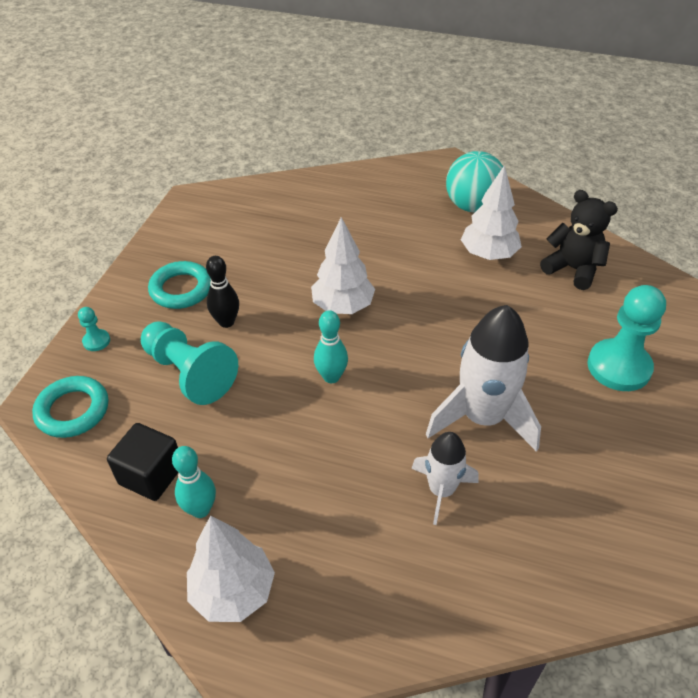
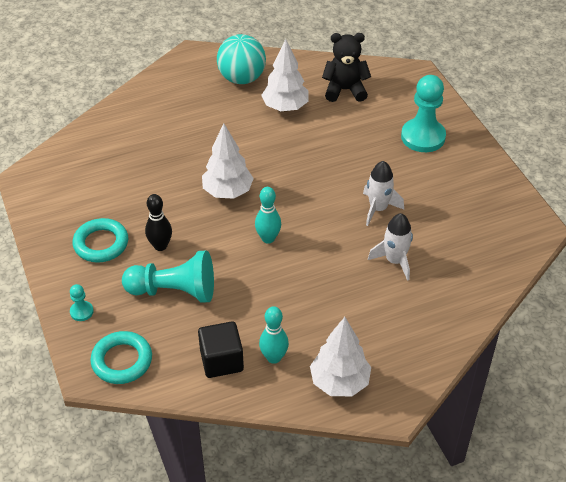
camera: 40 degrees left, 0 degrees up
(482, 417) = (378, 209): white rocket -> white rocket, size x0.58

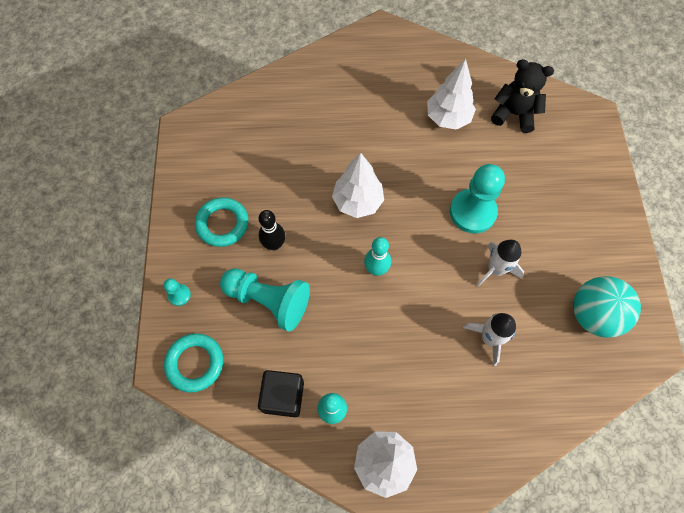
camera: 20 degrees right, 20 degrees up
(242, 78) = (418, 71): turquoise ball -> turquoise ball (593, 315)
(423, 137) = (572, 196): turquoise pawn -> turquoise pawn (472, 212)

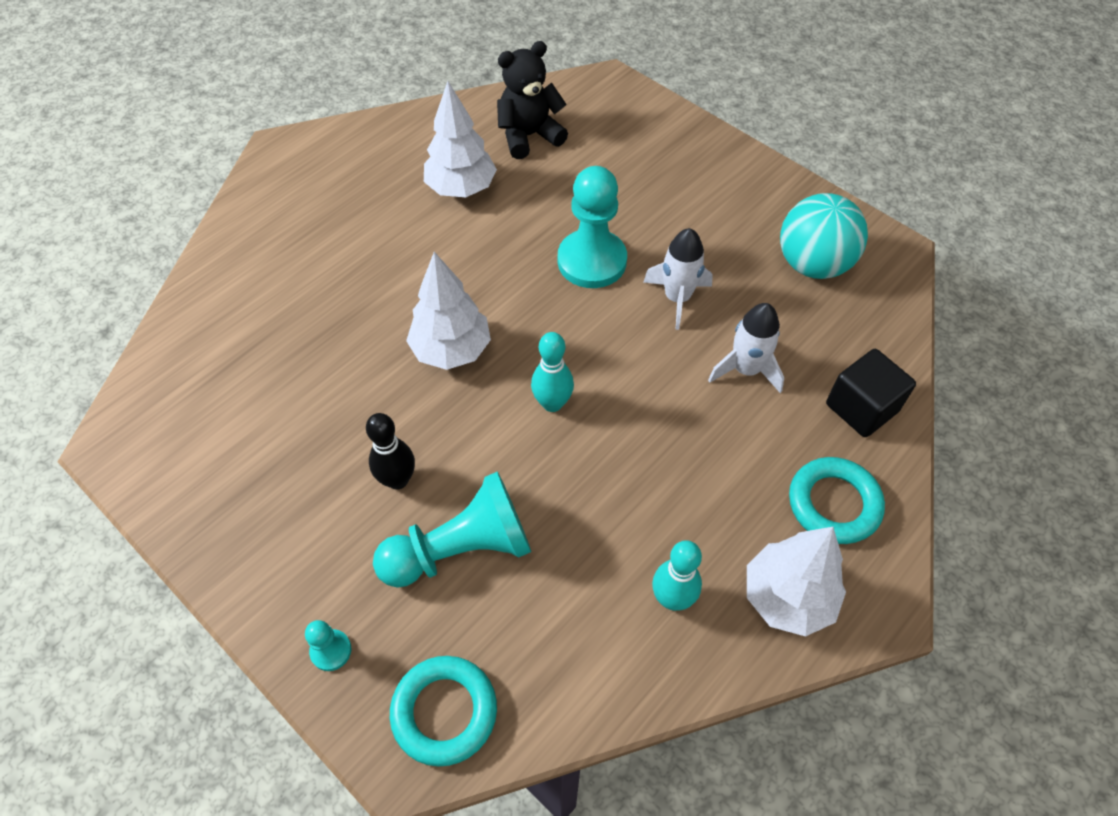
camera: 45 degrees left, 10 degrees down
(222, 224) = (300, 514): turquoise ring -> turquoise ring (834, 504)
(283, 396) = (599, 639): black cube -> black cube (861, 407)

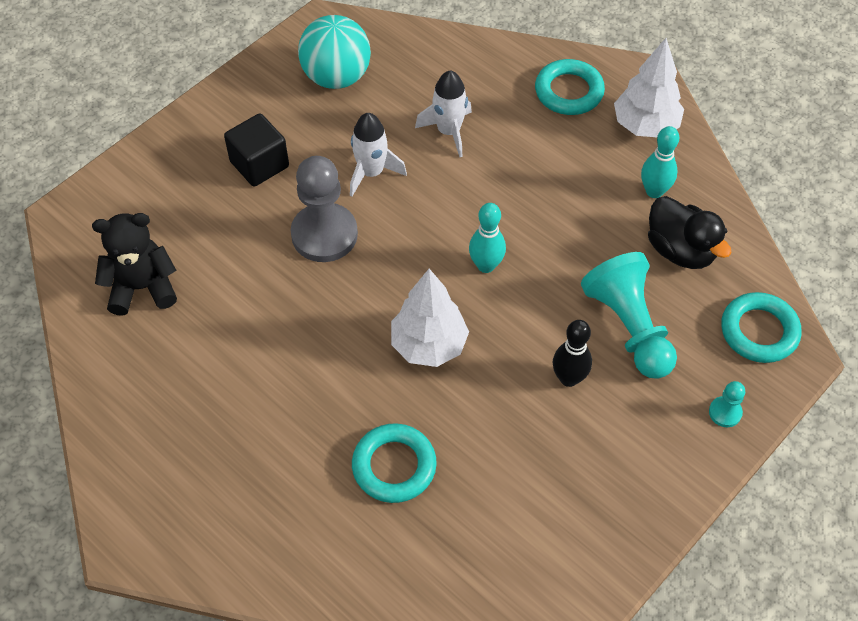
camera: 90 degrees left, 0 degrees up
(317, 322) = (394, 466): none -> turquoise ring
(461, 188) = (215, 348): white tree -> none
(529, 136) = (142, 287): black teddy bear -> black teddy bear turned 105 degrees clockwise
(575, 623) = (680, 250): none -> black duck
(592, 261) = (324, 234): turquoise pawn -> grey pawn
(861, 407) = (484, 65): black cube -> black cube (259, 164)

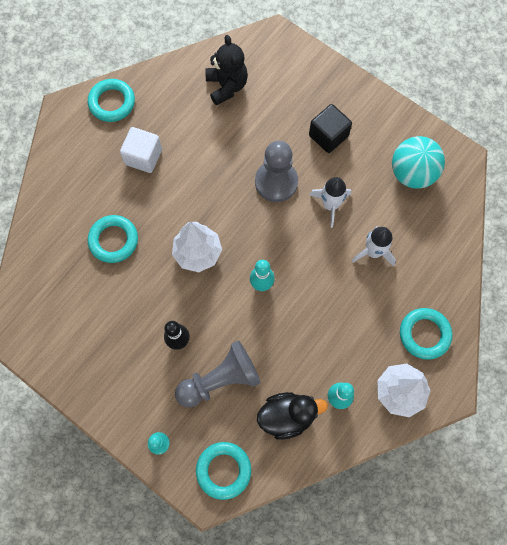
camera: 85 degrees right, 15 degrees up
(131, 462) = (112, 102): none -> turquoise ring
(248, 415) = (143, 157): none -> white cube
(629, 327) = (220, 379): turquoise pawn -> grey pawn
(680, 250) = (287, 416): black duck -> black duck turned 150 degrees counterclockwise

